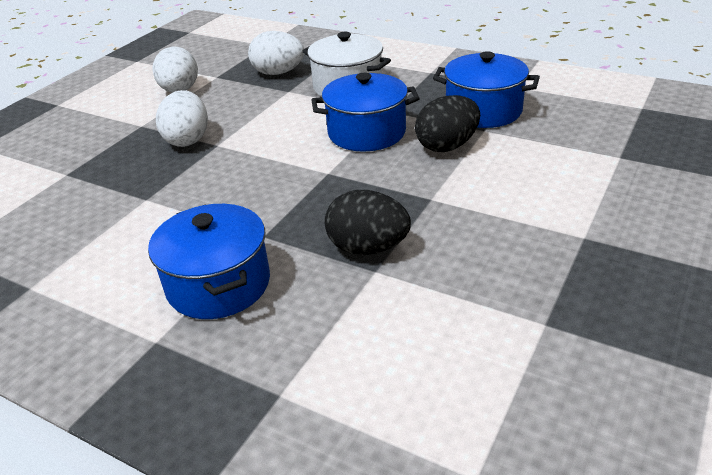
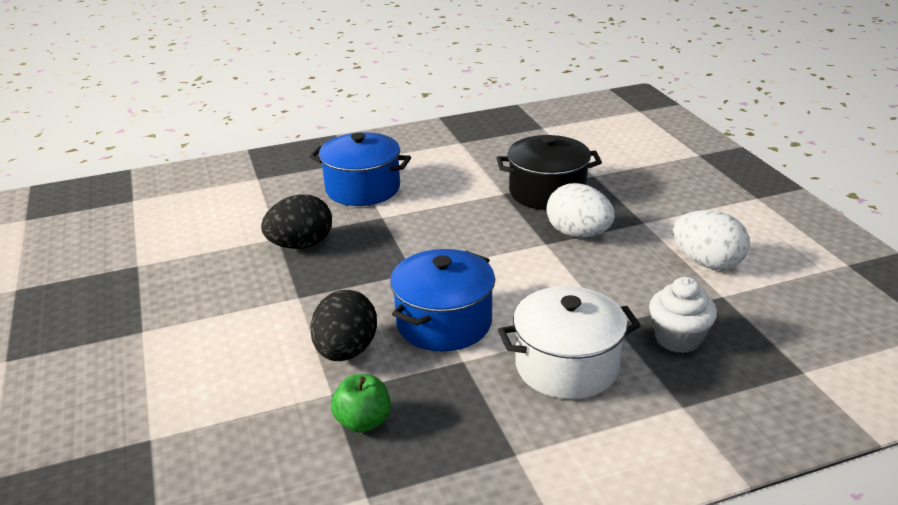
camera: 130 degrees right, 5 degrees down
(124, 180) = (547, 192): none -> black pot
(278, 73) = (678, 338): white egg -> white cupcake
(483, 111) = (363, 422): blue pot -> green apple

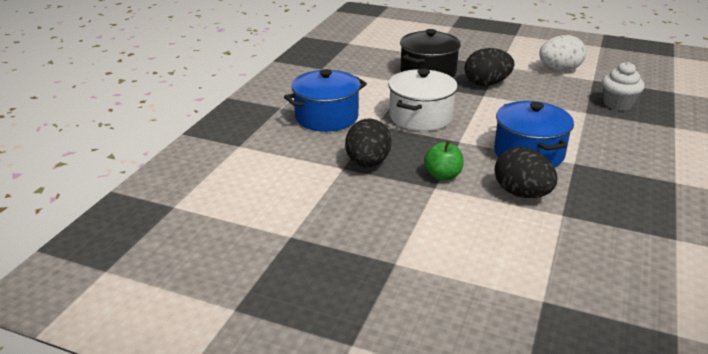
camera: 50 degrees left, 0 degrees up
(363, 422) = (603, 214): green apple -> green apple (443, 176)
(566, 366) = (611, 138): white pot -> white pot (420, 117)
(578, 234) = (486, 84): white egg -> black egg

